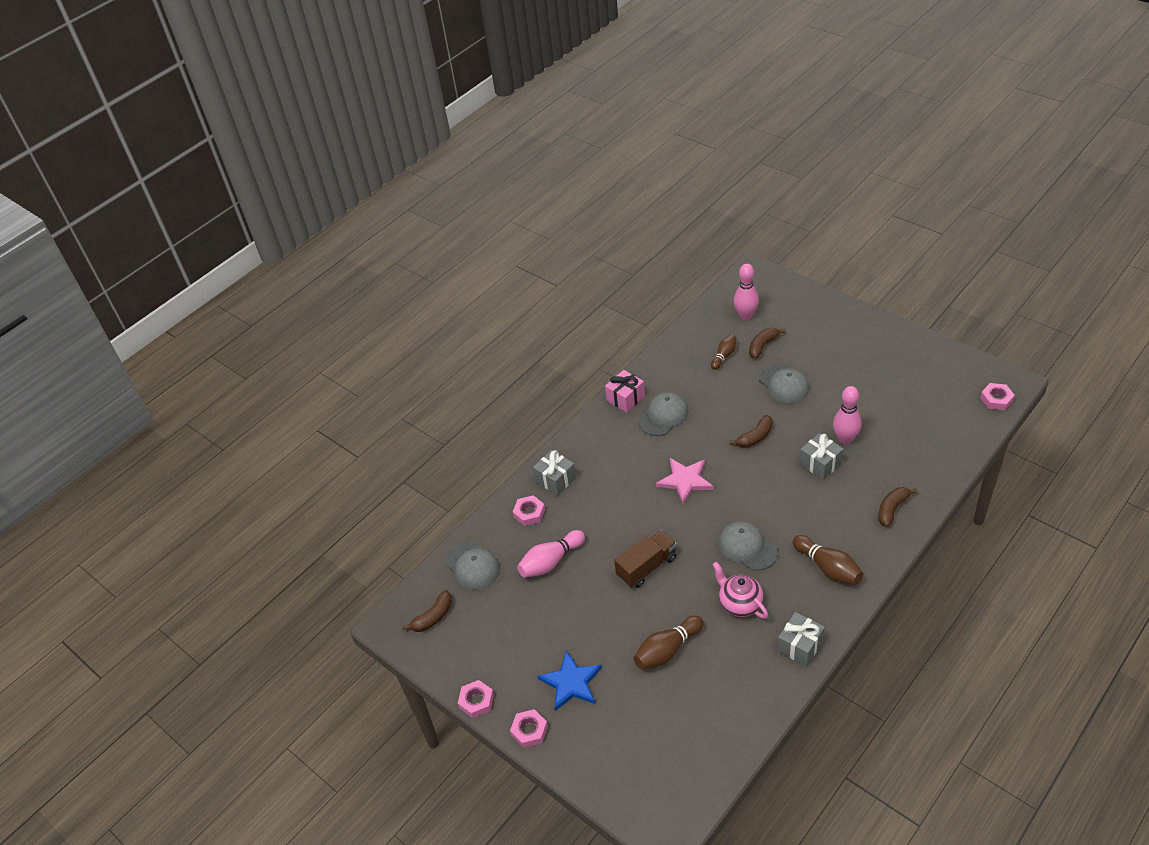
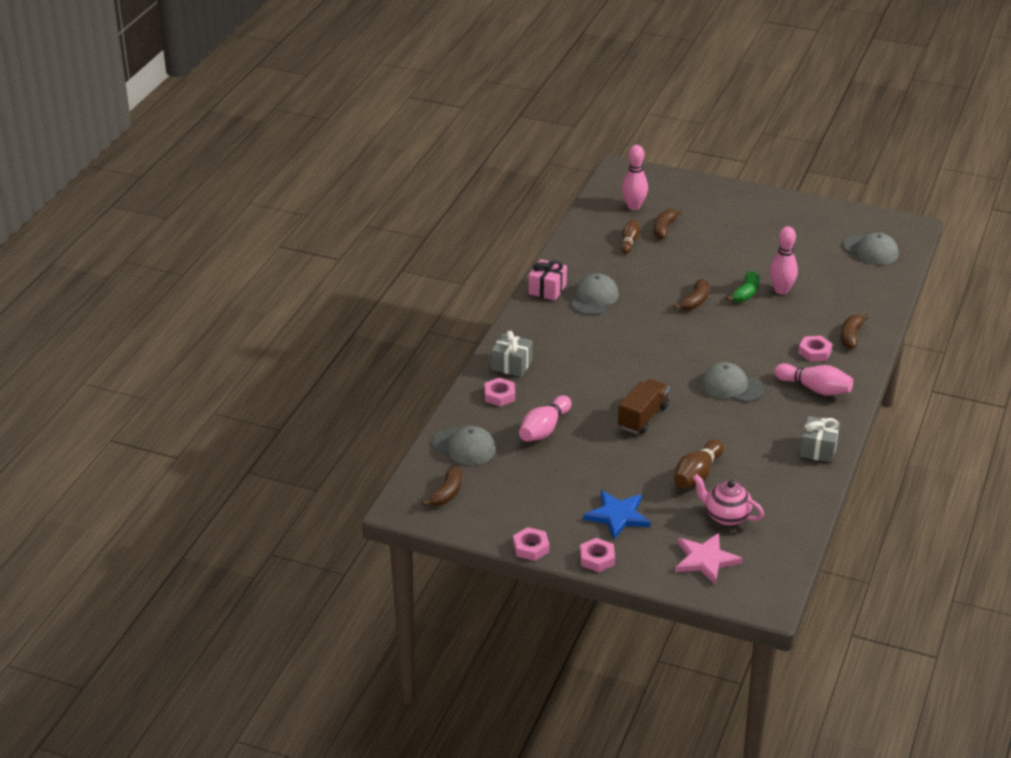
camera: 25 degrees left, 10 degrees down
(685, 480) = (644, 345): pink star -> pink star (705, 560)
(740, 603) = (747, 429): pink teapot -> pink teapot (726, 516)
(784, 384) = (700, 256): grey cap -> grey cap (870, 250)
(809, 436) = (746, 293): none -> green banana
(820, 464) = (768, 313): grey gift -> none
(828, 568) = (814, 388): brown bowling pin -> pink bowling pin
(996, 399) = (904, 241): pink nut -> pink nut (814, 352)

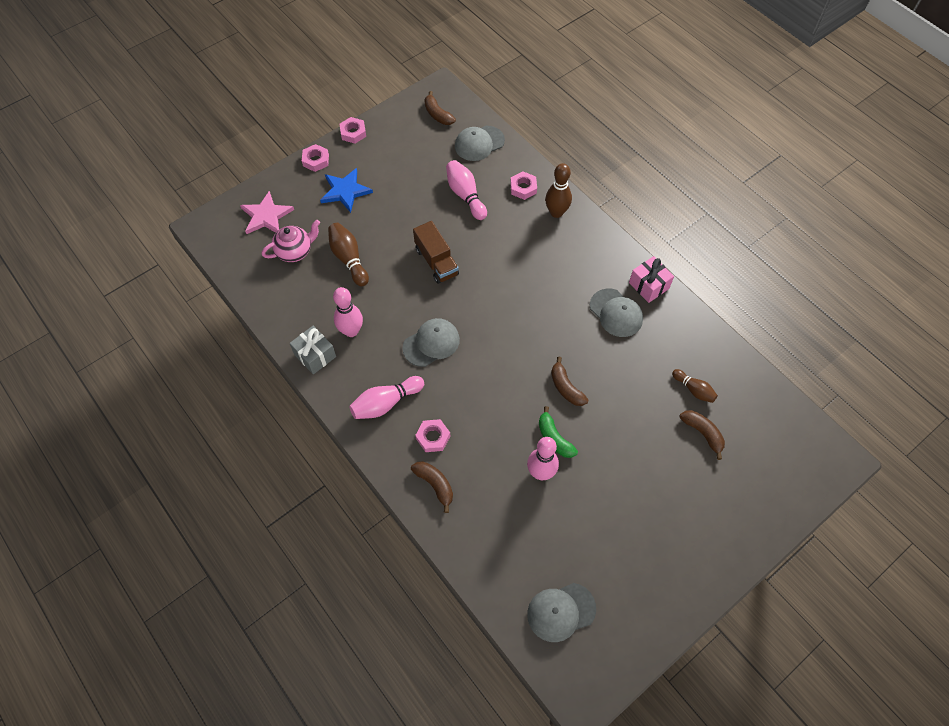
camera: 120 degrees right, 25 degrees up
(512, 365) = (556, 212): grey gift -> brown bowling pin
(634, 206) = (758, 430): pink bowling pin -> pink bowling pin (351, 331)

